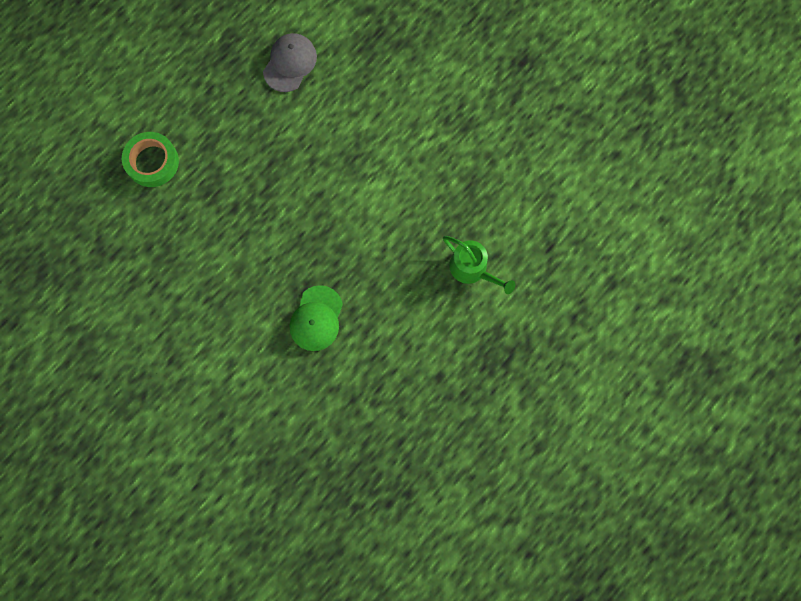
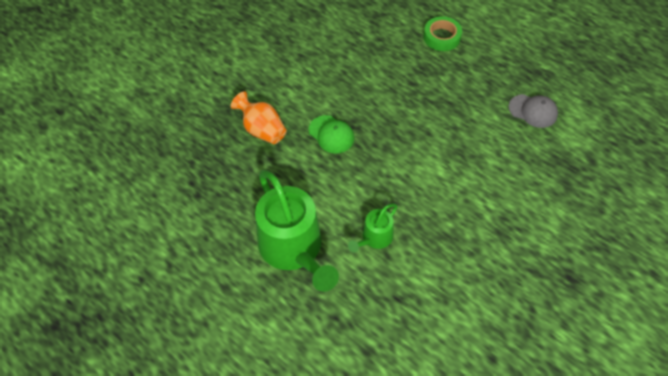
camera: 90 degrees right, 20 degrees down
(304, 412) = (262, 129): none -> orange vase
(316, 318) = (331, 134): green cap -> green cap turned 150 degrees counterclockwise
(487, 366) = (294, 249): none -> green watering can

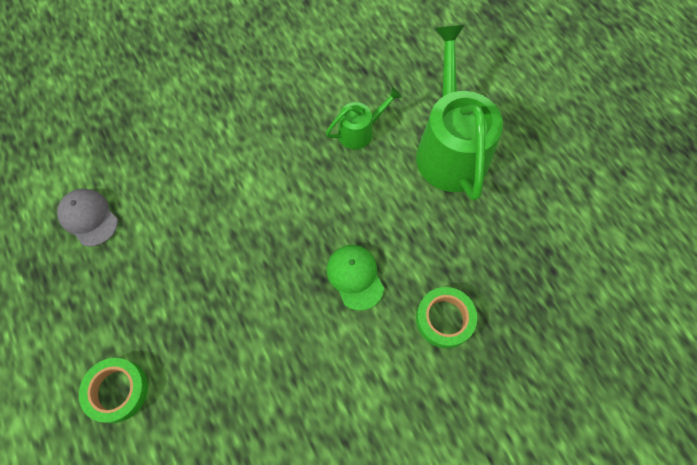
camera: 160 degrees left, 10 degrees up
(262, 129) = (444, 319): orange vase -> green tape

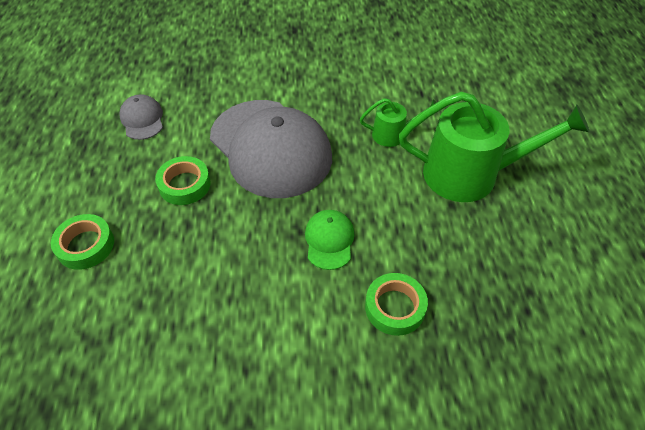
camera: 25 degrees right, 15 degrees down
(180, 277) = (184, 185): none -> green tape
(246, 197) = (270, 148): none -> grey cap
(450, 149) = (470, 174): green watering can -> green watering can turned 75 degrees clockwise

